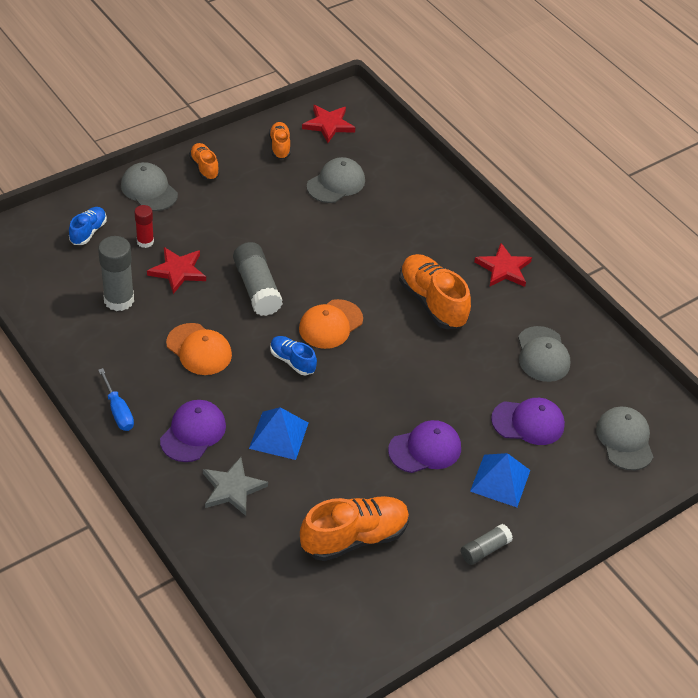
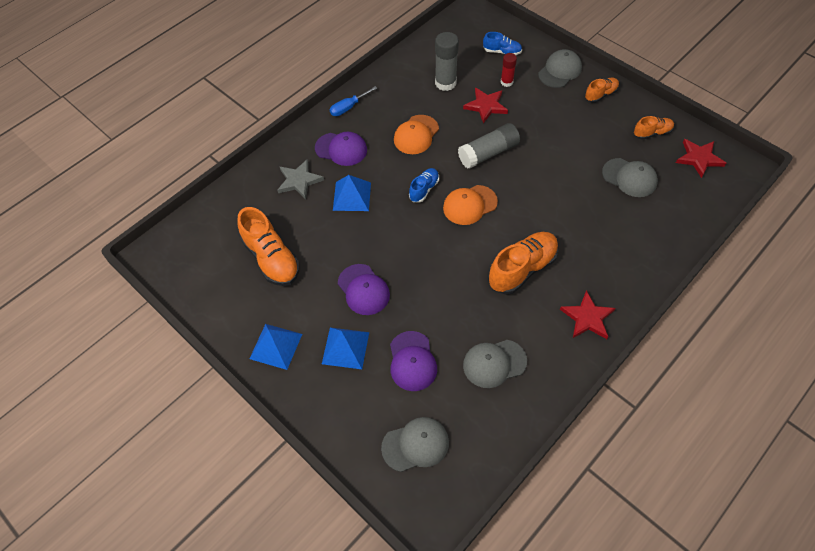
camera: 85 degrees right, 10 degrees up
(330, 324) = (469, 205): orange cap -> orange cap turned 60 degrees counterclockwise
(485, 549) = (276, 346): grey glue stick -> blue pyramid

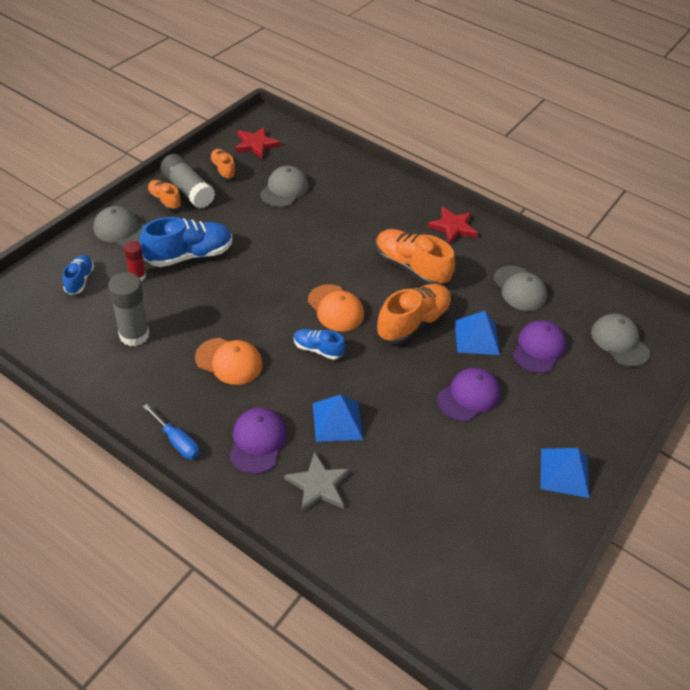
camera: 105 degrees left, 10 degrees down
(272, 258) = (449, 497): orange shoe -> orange shoe (413, 323)
(345, 348) = (543, 406): blue pyramid -> blue pyramid (476, 337)
(412, 361) = (539, 348): purple cap -> purple cap turned 45 degrees counterclockwise
(486, 106) = (179, 295): red star -> none
(488, 153) = (257, 293): grey glue stick -> grey glue stick (188, 190)
(532, 111) = (189, 255): none -> blue shoe

